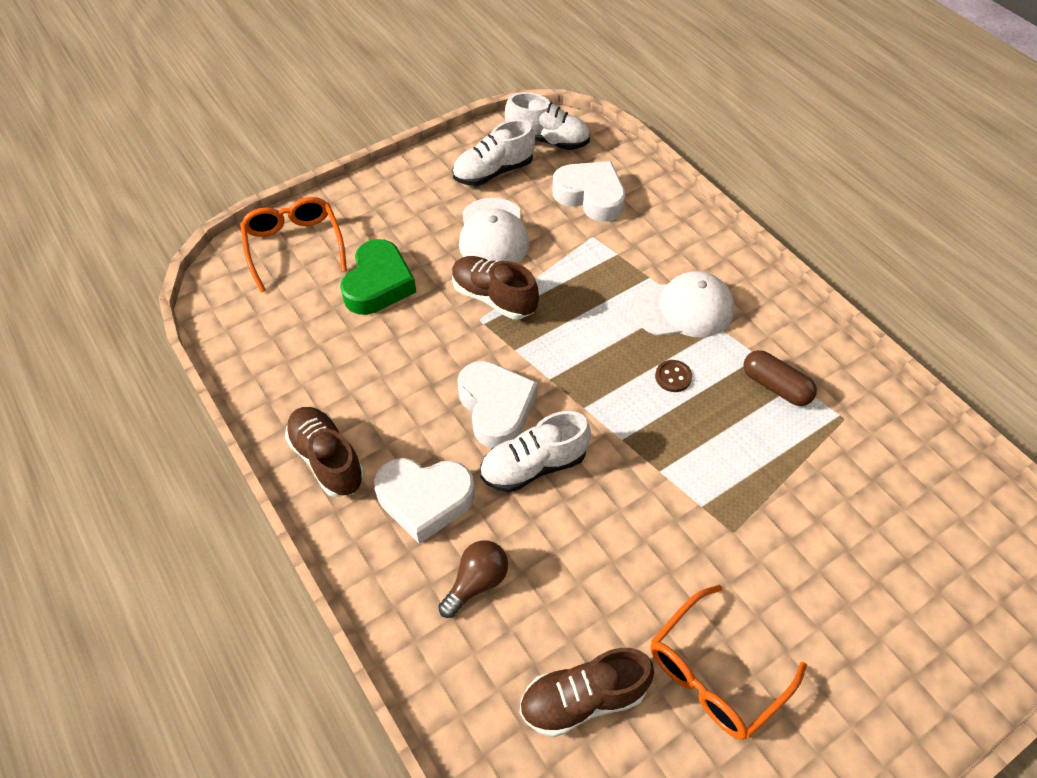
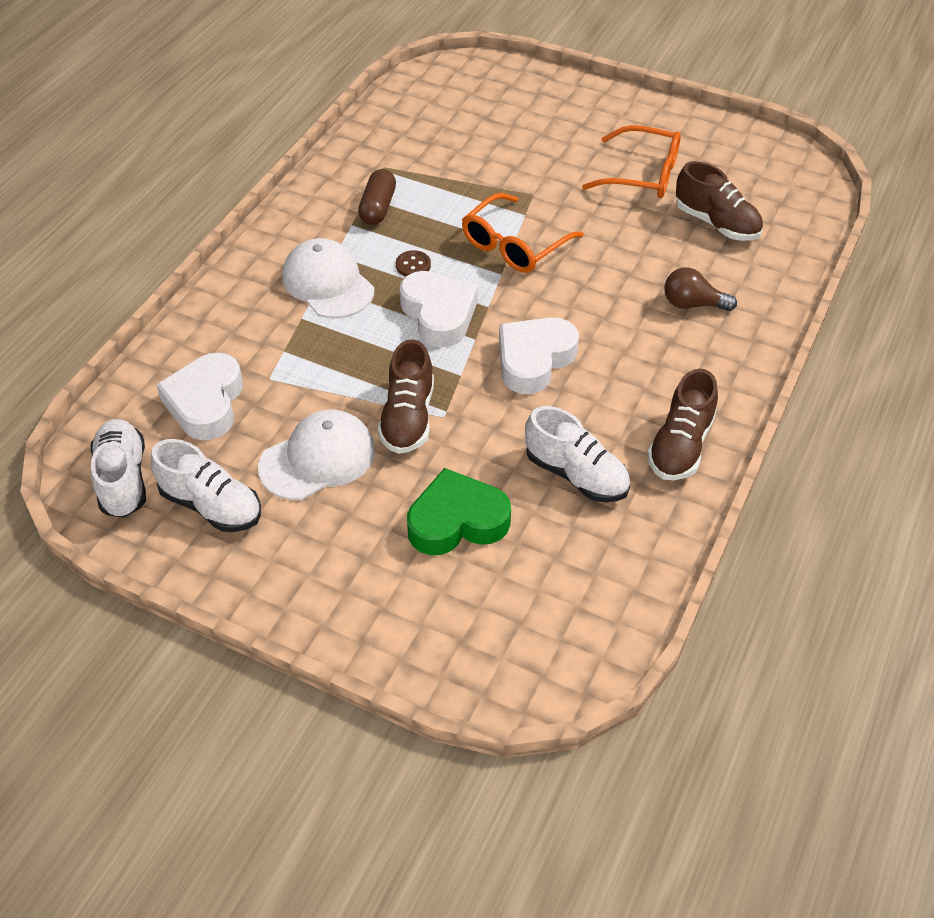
camera: 120 degrees left, 5 degrees down
(294, 245) = (456, 637): orange glasses -> orange glasses (513, 246)
(425, 500) = (657, 363): white heart -> white heart (439, 314)
(533, 465) = (569, 314): white shoe -> white shoe (576, 475)

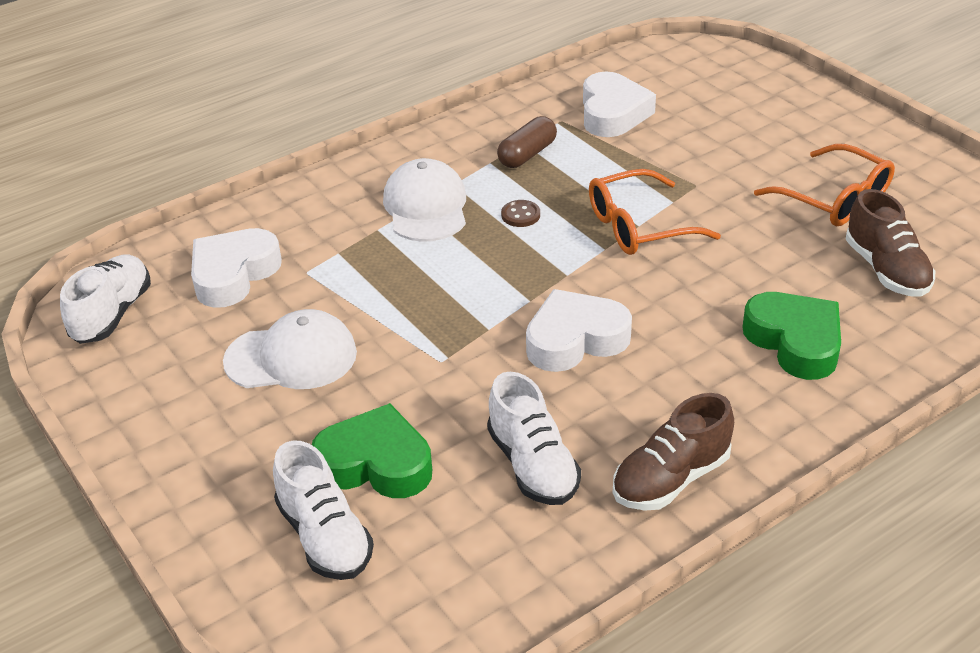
camera: 30 degrees right, 10 degrees down
(211, 505) = (166, 363): white shoe -> white shoe (325, 537)
(408, 418) = (405, 350): brown shoe -> none
(439, 314) = (511, 266): white heart -> white heart (613, 113)
(692, 304) = (795, 342): brown light bulb -> green heart

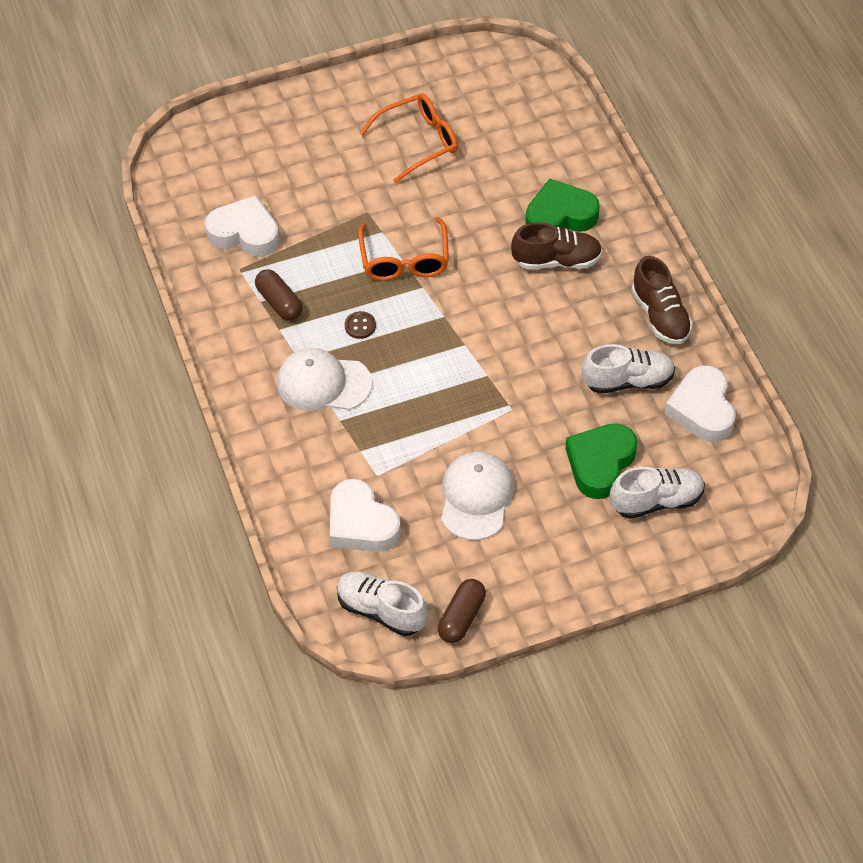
camera: 75 degrees left, 15 degrees up
(106, 381) = (461, 617): none -> brown capsule
(575, 339) = (516, 329): white heart -> white heart (702, 409)
(886, 270) = (507, 145): brown shoe -> brown shoe (557, 260)

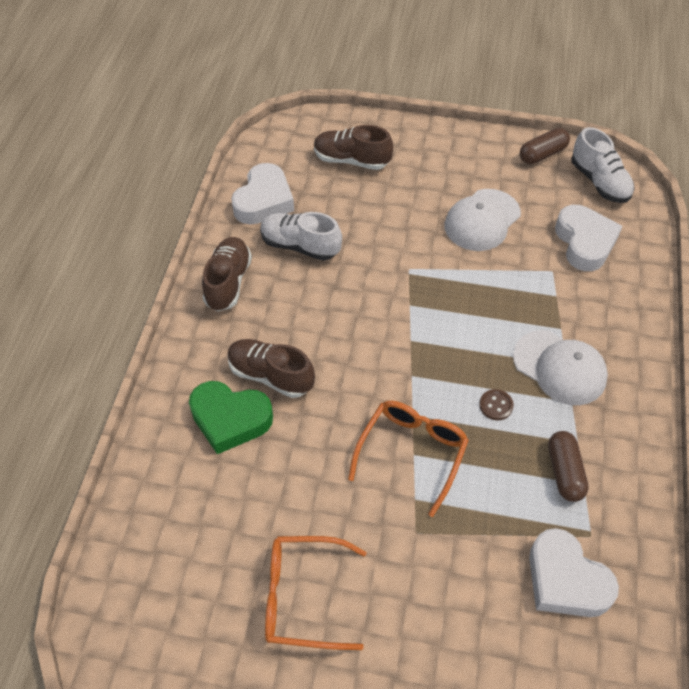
camera: 150 degrees left, 0 degrees up
(600, 464) = (371, 200): green heart -> none
(656, 501) = (351, 160): white shoe -> brown shoe

